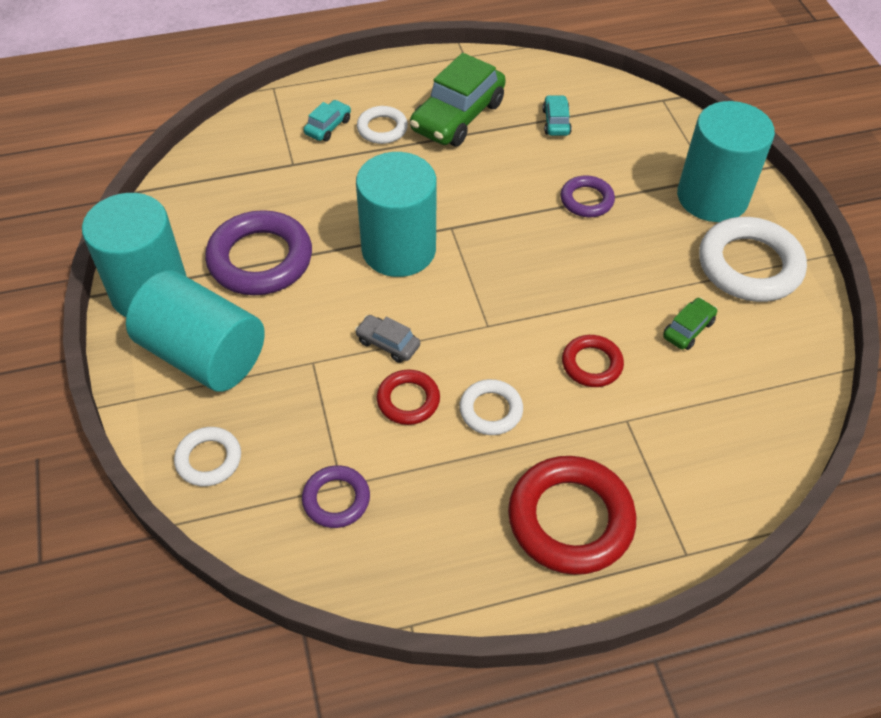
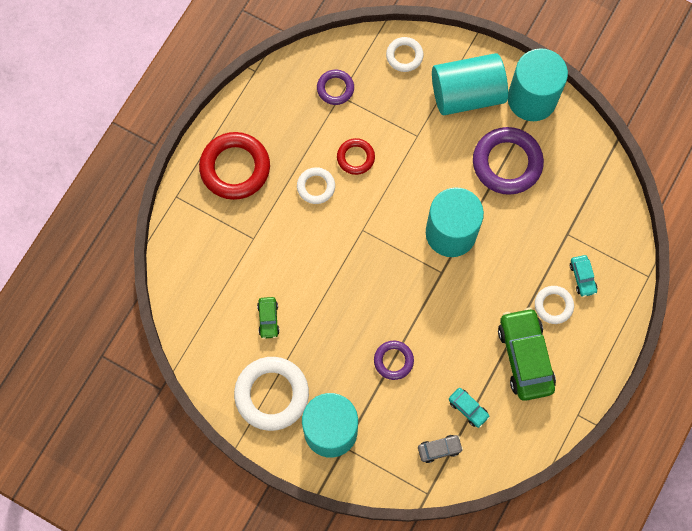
camera: 135 degrees right, 20 degrees up
(388, 343) = (396, 176): grey car -> grey car (439, 449)
(591, 364) = (295, 254): red ring -> none

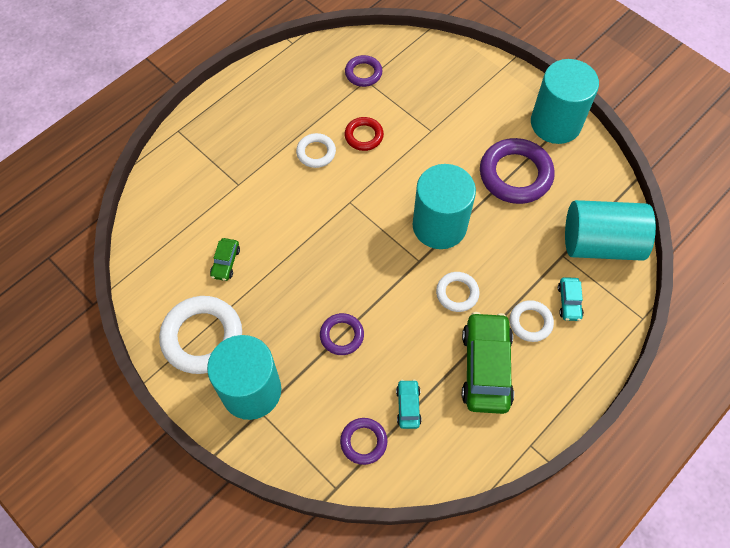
camera: 15 degrees right, 10 degrees down
(235, 168) = (243, 119): red ring -> none
(404, 56) = (439, 60): white ring -> white ring (457, 293)
(439, 449) = (363, 442): grey car -> purple ring
(467, 94) = (491, 105): turquoise cylinder -> turquoise cylinder (601, 243)
(468, 408) = (408, 406): turquoise car -> turquoise car turned 150 degrees counterclockwise

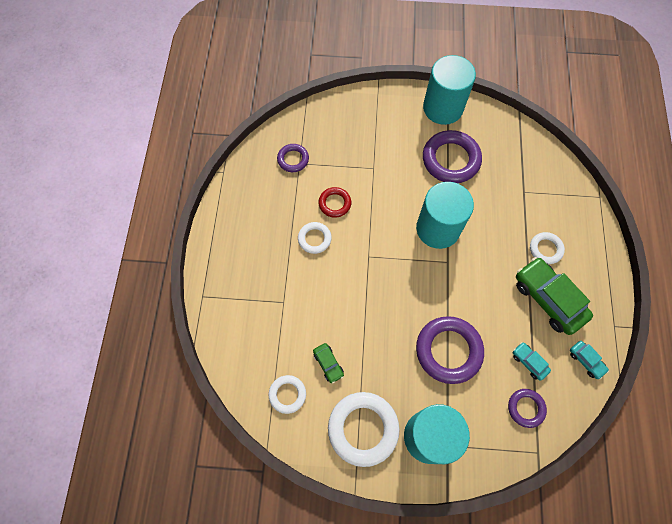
camera: 40 degrees left, 5 degrees up
(342, 335) = (448, 350): purple ring -> purple ring, size x1.85
(457, 293) = (489, 265): white ring -> white ring (287, 394)
(569, 302) = (554, 218): turquoise car -> turquoise car (586, 361)
(601, 243) = (537, 167): turquoise cylinder -> none

